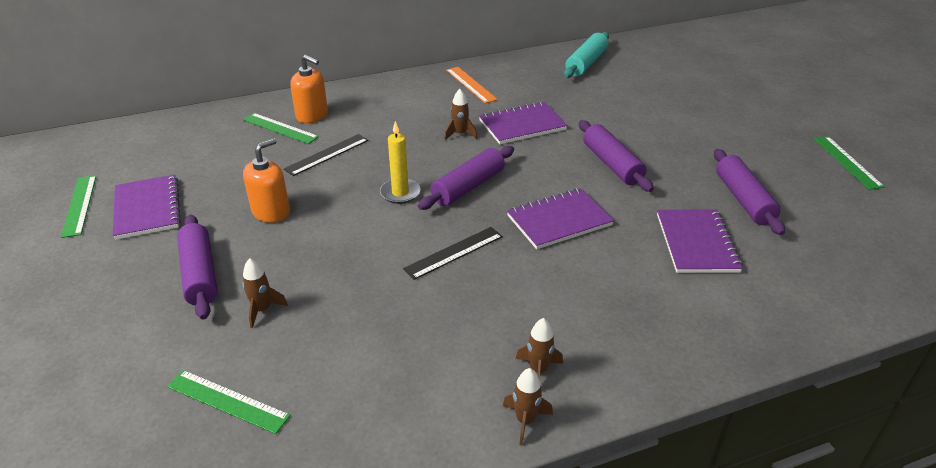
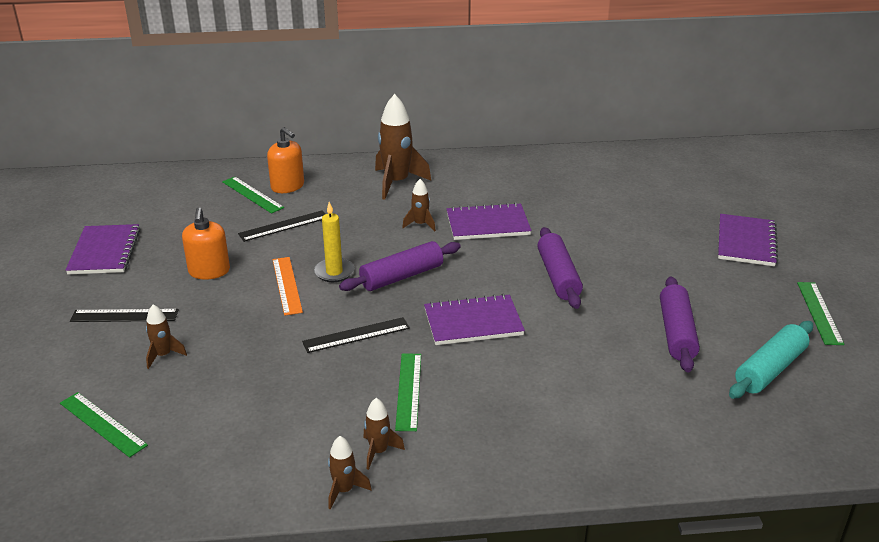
camera: 15 degrees right, 5 degrees down
(79, 205) = (50, 240): green ruler -> green ruler (408, 391)
(199, 274) = (124, 316): purple rolling pin -> black ruler
(271, 212) = (209, 271): orange soap dispenser -> orange soap dispenser turned 120 degrees clockwise
(417, 98) = (397, 183): none -> brown rocket
(471, 84) = (457, 176): orange ruler -> orange ruler (287, 285)
(586, 63) = (591, 169): turquoise rolling pin -> turquoise rolling pin (769, 369)
(696, 243) = (599, 366): purple notebook -> purple notebook (746, 242)

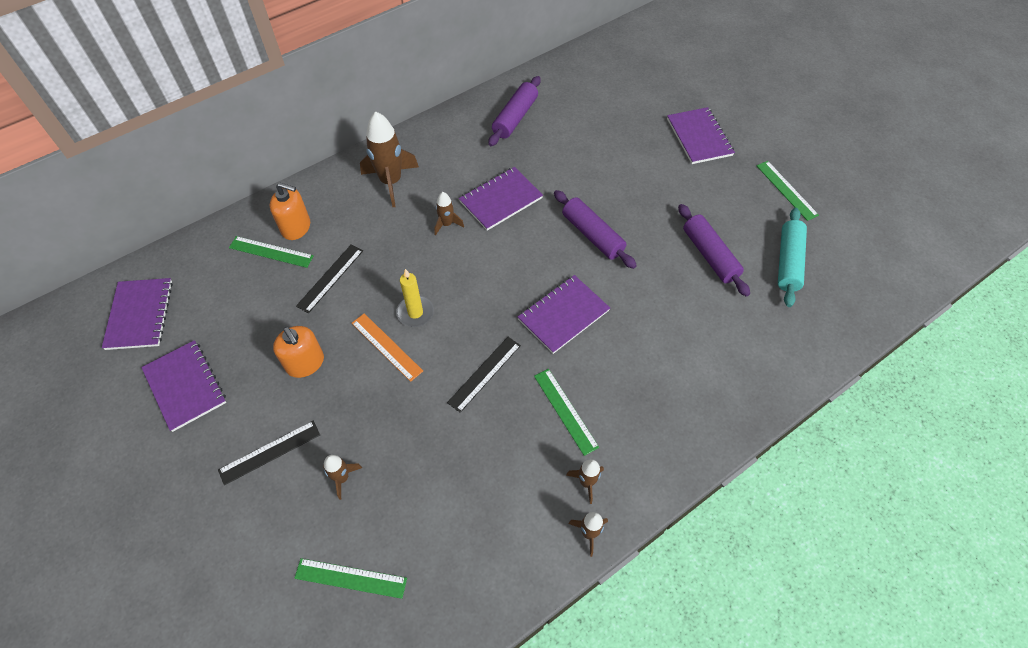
camera: 30 degrees left, 25 degrees up
(116, 199) = (140, 315): none -> purple notebook
(402, 276) = (474, 291): purple rolling pin -> purple rolling pin (515, 118)

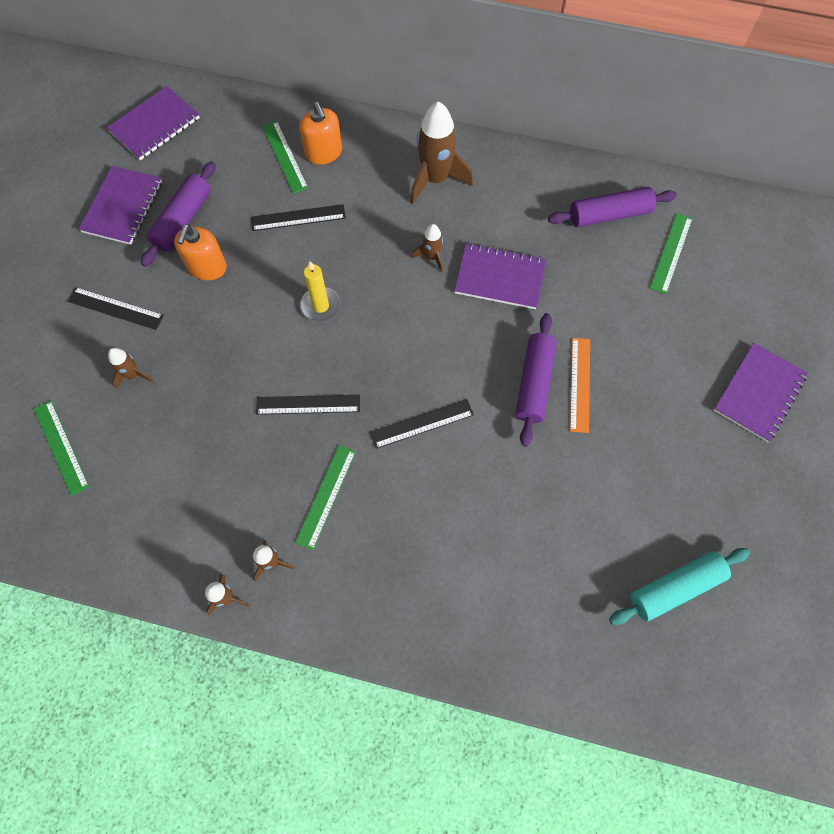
camera: 50 degrees right, 10 degrees up
(386, 346) = (270, 311): orange ruler -> orange ruler (580, 384)
(563, 315) = (422, 423): purple notebook -> black ruler
(709, 255) = (610, 505): purple rolling pin -> purple rolling pin (182, 220)
(786, 190) = (773, 526): green ruler -> green ruler (671, 253)

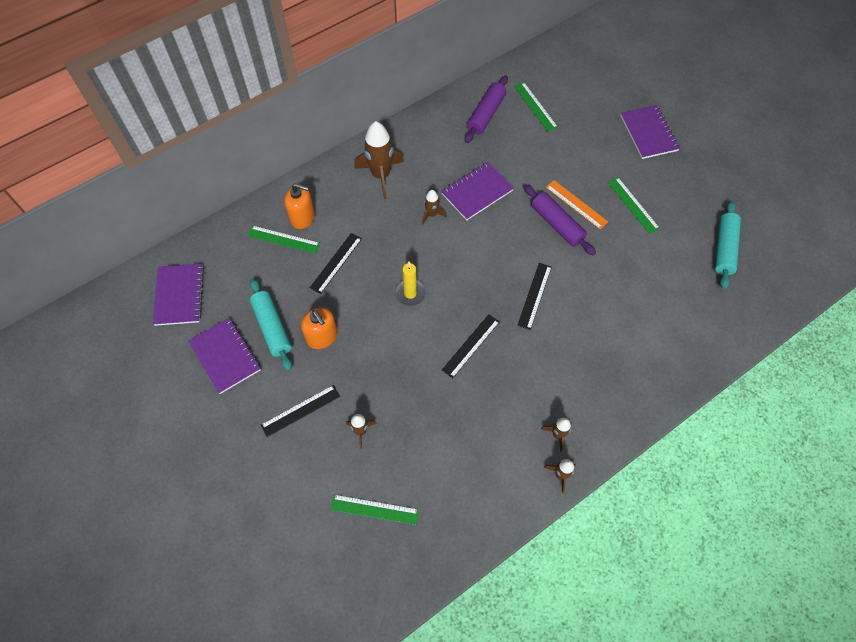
camera: 50 degrees left, 5 degrees down
(182, 220) = (272, 327): purple rolling pin -> turquoise rolling pin
(326, 496) = (538, 376): green ruler -> green ruler (633, 205)

